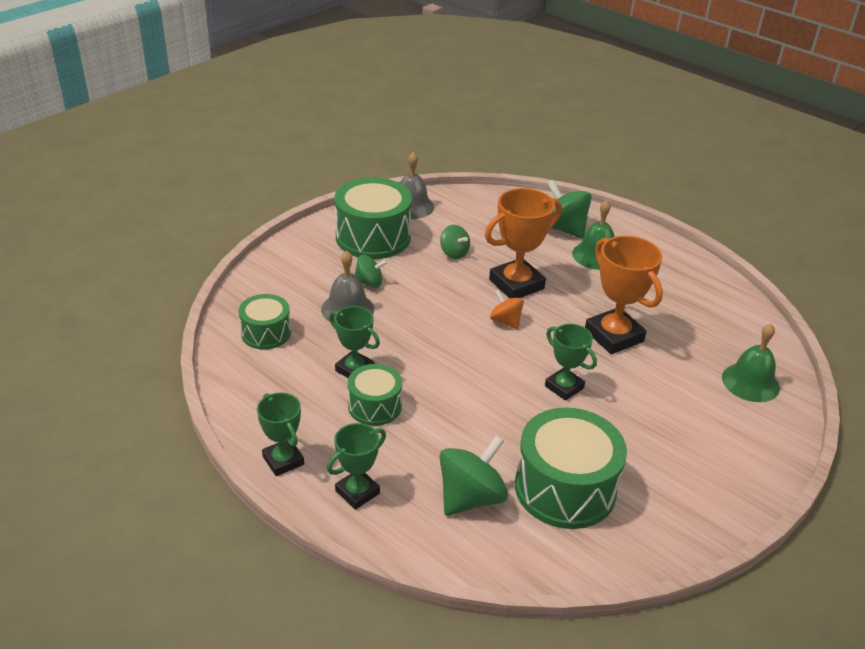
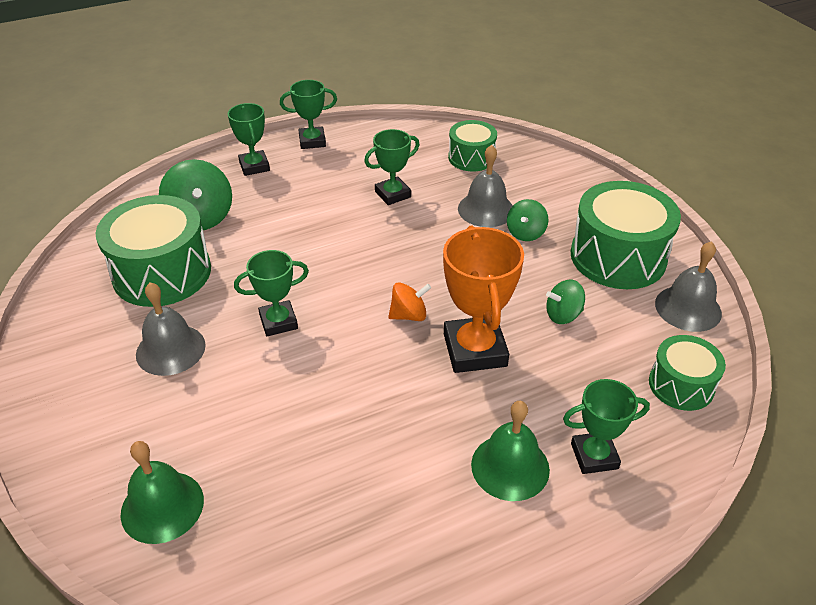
camera: 115 degrees right, 5 degrees up
(374, 406) = (338, 194): green drum -> green drum (681, 385)
(563, 229) = (594, 456): green spinning top -> green trophy
(614, 336) = (330, 403): orange trophy -> none
(639, 438) = (170, 349): none -> grey bell

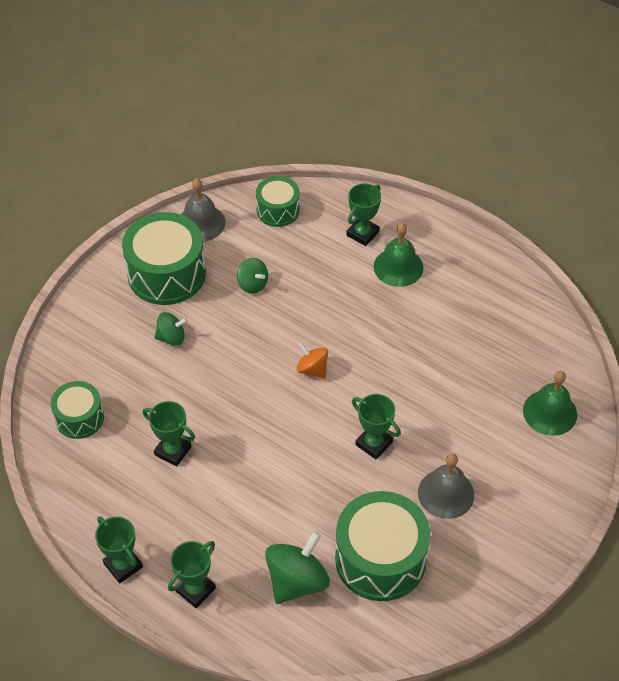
camera: 120 degrees left, 10 degrees up
(474, 350) = (319, 318): orange trophy -> none
(486, 209) = (155, 375): grey bell -> none
(594, 456) = (362, 233): green trophy -> green trophy turned 75 degrees clockwise

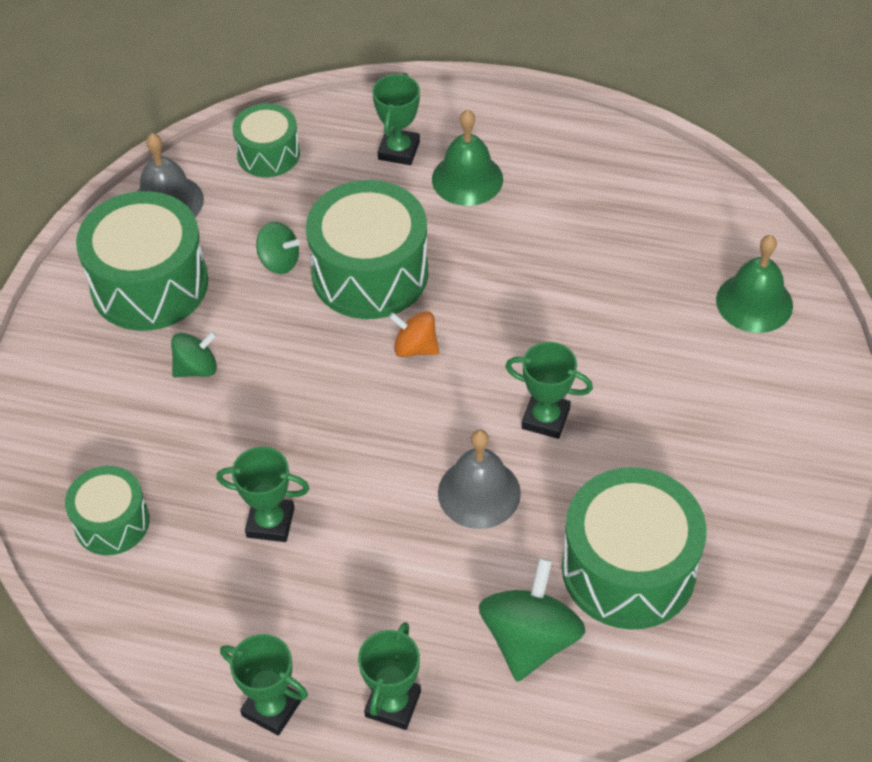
camera: 20 degrees left, 0 degrees up
(306, 310) = (370, 273): none -> green drum
(446, 493) = (673, 451): grey bell -> grey bell (479, 493)

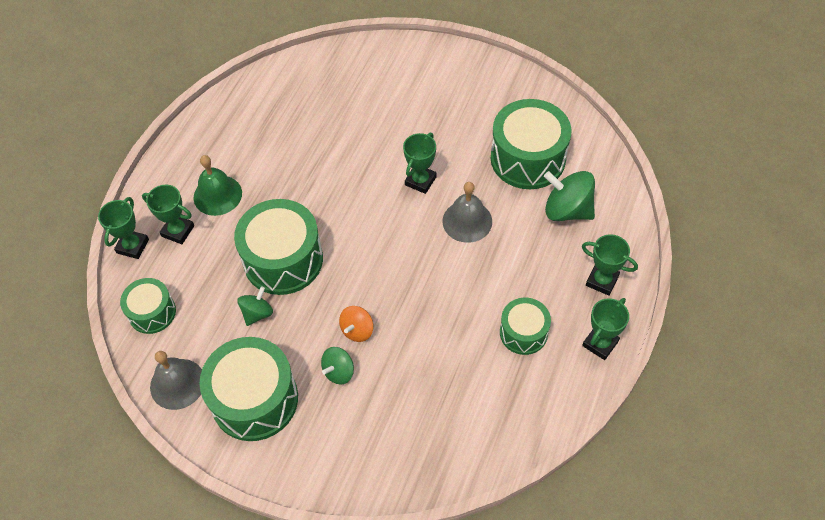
camera: 80 degrees left, 5 degrees up
(112, 522) = (457, 431): green drum -> green drum (523, 332)
(196, 368) = (339, 371): green spinning top -> green spinning top turned 120 degrees counterclockwise
(270, 522) = (471, 335): green trophy -> green trophy (132, 246)
(415, 347) = (352, 241): orange spinning top -> orange spinning top (357, 330)
(754, 302) = (359, 70): green bell -> none

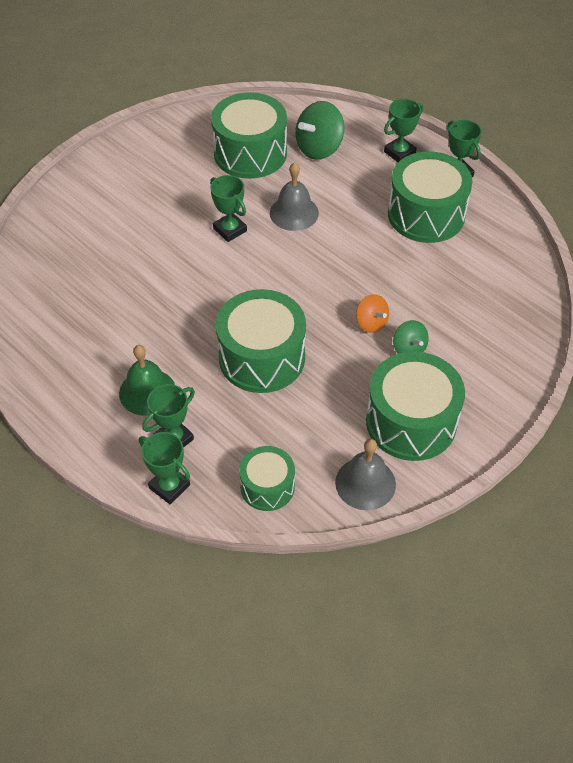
camera: 70 degrees left, 5 degrees down
(257, 313) = (314, 395): green spinning top -> none
(523, 332) = (426, 214): green drum -> green drum, size x1.75

